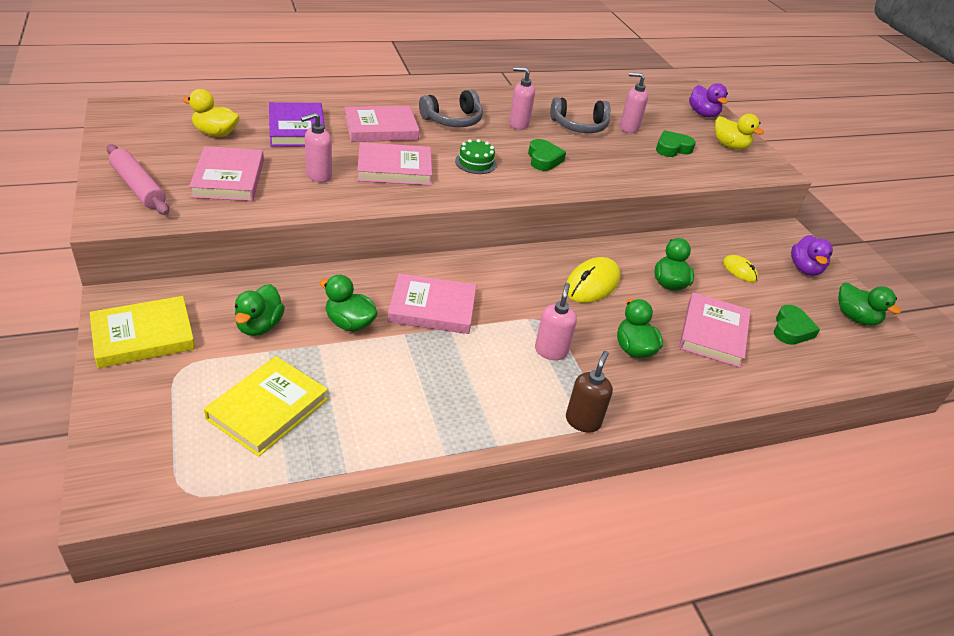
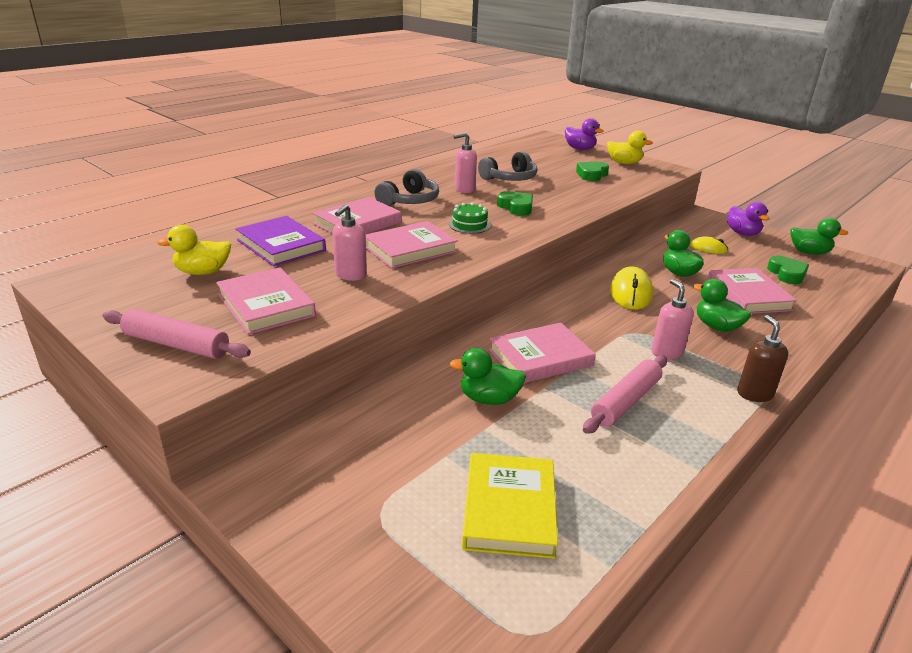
camera: 25 degrees left, 10 degrees down
(143, 336) = (302, 500): yellow book -> none
(259, 326) = (411, 437): green duck -> none
(457, 375) = (626, 401): none -> pink rolling pin
(628, 128) = (545, 170): pink soap dispenser -> none

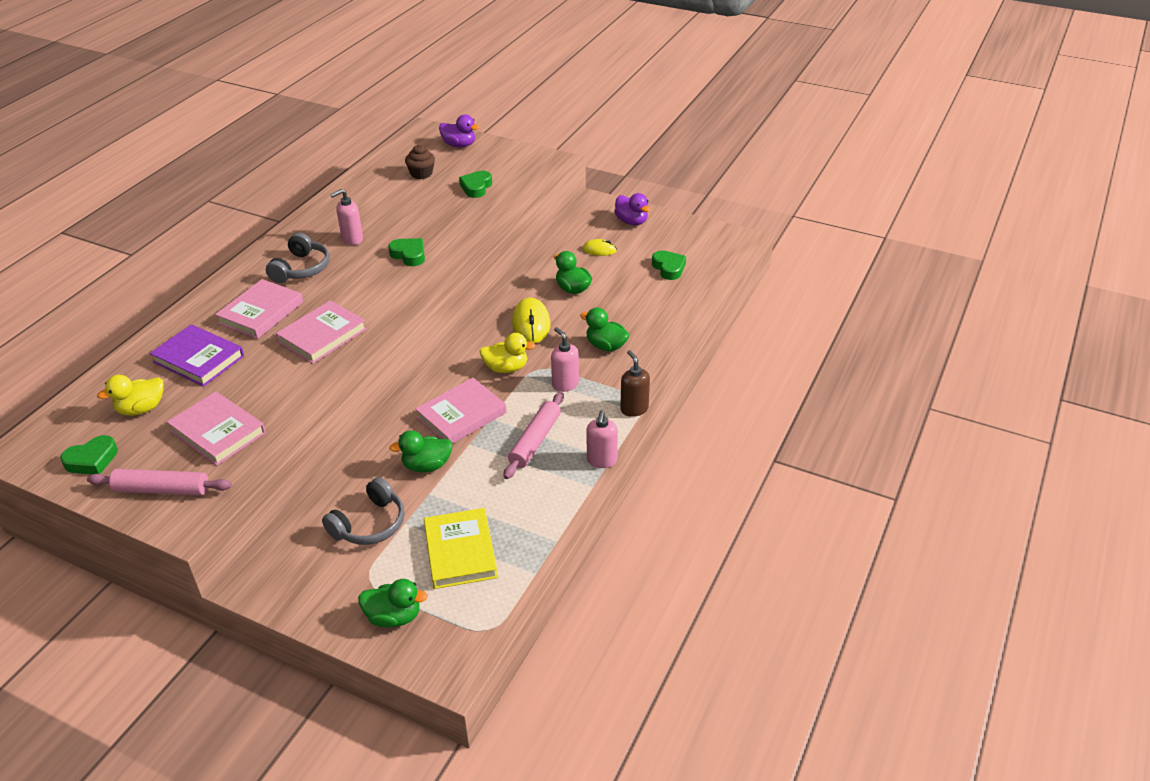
camera: 15 degrees left, 10 degrees up
(126, 303) = (92, 460): none -> green heart
(350, 275) = (279, 380): pink soap dispenser -> pink soap dispenser (601, 460)
(469, 225) = (369, 290): green cake -> none
(510, 178) = (394, 211): grey headphones -> grey headphones (369, 524)
(541, 160) = (421, 174): none -> brown cupcake
(624, 163) = (507, 160): yellow duck -> yellow duck (506, 368)
(748, 295) = (633, 302): pink book -> none
(809, 252) = (690, 235): green duck -> green duck (394, 617)

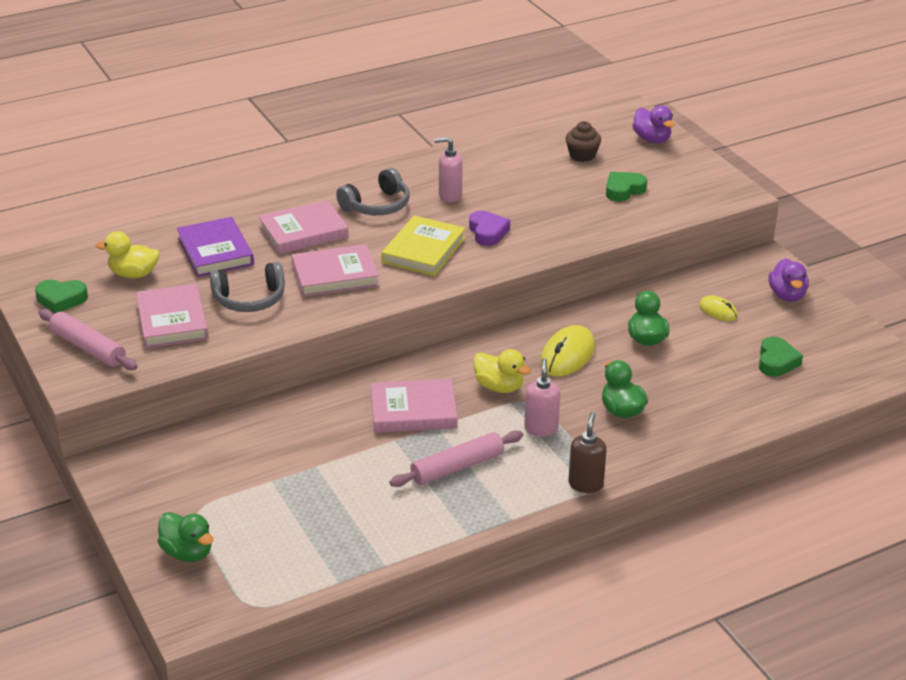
camera: 35 degrees right, 5 degrees down
(369, 524) = (242, 466): grey headphones -> grey headphones (250, 299)
(409, 255) = (487, 232): green heart -> purple heart
(427, 466) = (338, 441): green duck -> none
(460, 552) = (293, 529): yellow book -> yellow book (423, 250)
(601, 460) = (502, 516): pink soap dispenser -> none

